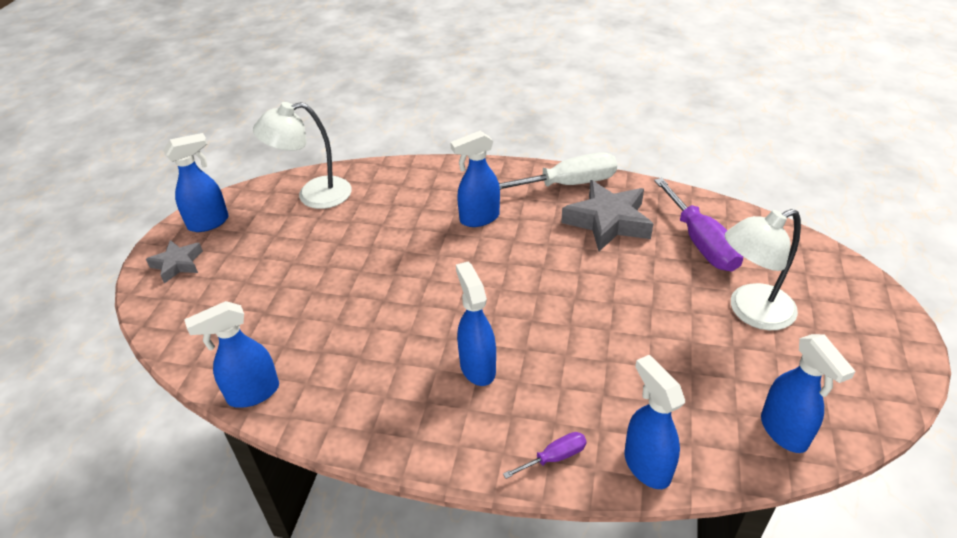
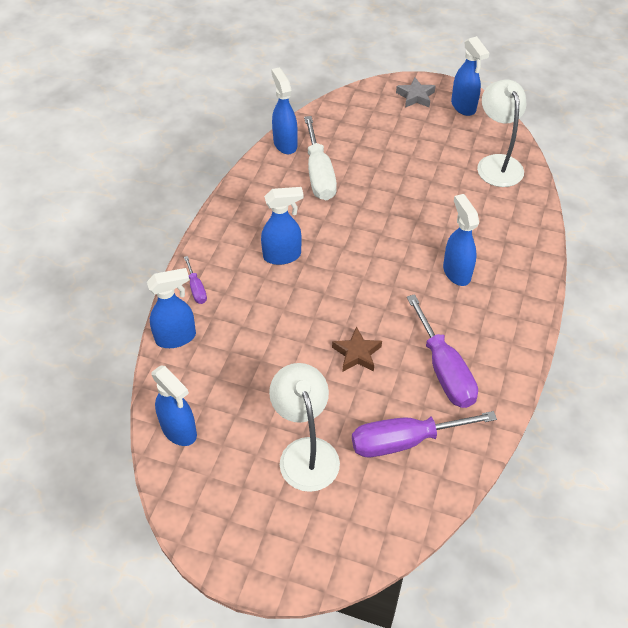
camera: 95 degrees right, 10 degrees up
(568, 184) = (507, 348): white screwdriver -> white screwdriver (319, 174)
(608, 221) = (444, 370): grey star -> purple screwdriver
(610, 284) = (357, 353): none -> brown star
(784, 432) = (179, 431): blue spray bottle -> blue spray bottle turned 120 degrees counterclockwise

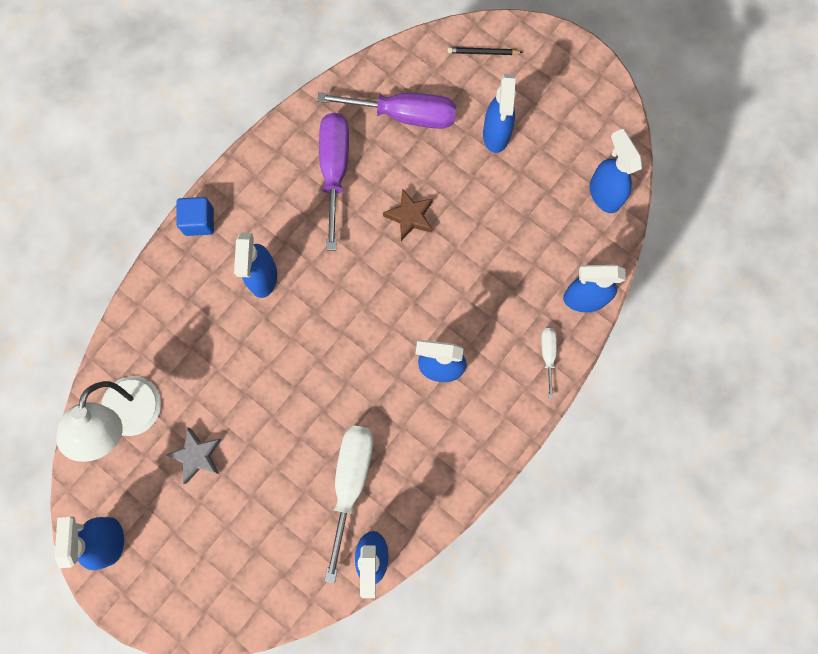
camera: 160 degrees left, 25 degrees up
(196, 289) = (548, 355): purple screwdriver -> white screwdriver
(305, 452) = (496, 135): white lamp -> blue spray bottle
(353, 535) = (483, 52): none -> black pencil
(415, 96) = (161, 586): grey star -> grey star (197, 455)
(534, 294) = (199, 221): none -> blue cube

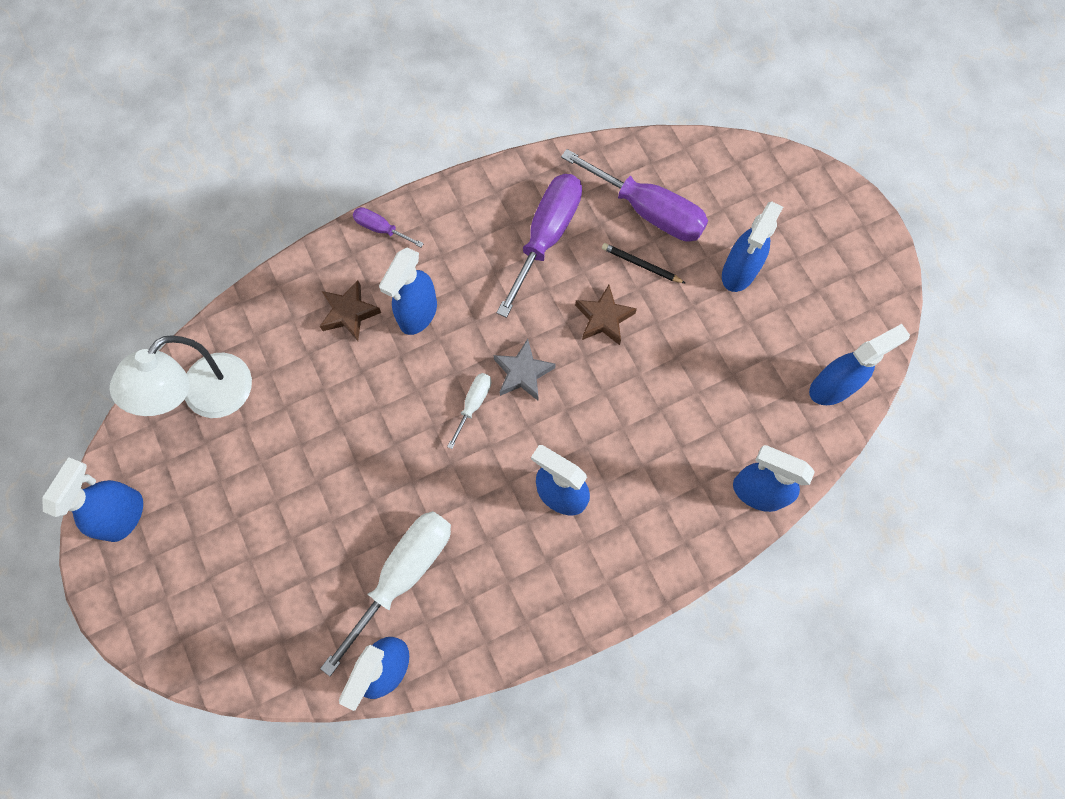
camera: 25 degrees right, 5 degrees down
(197, 455) = (257, 468): grey star -> grey star (523, 373)
(199, 221) = (381, 229): blue cube -> purple screwdriver
(208, 301) = (349, 313): none -> brown star
(483, 52) = (763, 181): black pencil -> black pencil (641, 265)
(548, 355) = (687, 536): white screwdriver -> white screwdriver (473, 404)
(604, 194) = (832, 387): blue spray bottle -> blue spray bottle turned 60 degrees clockwise

